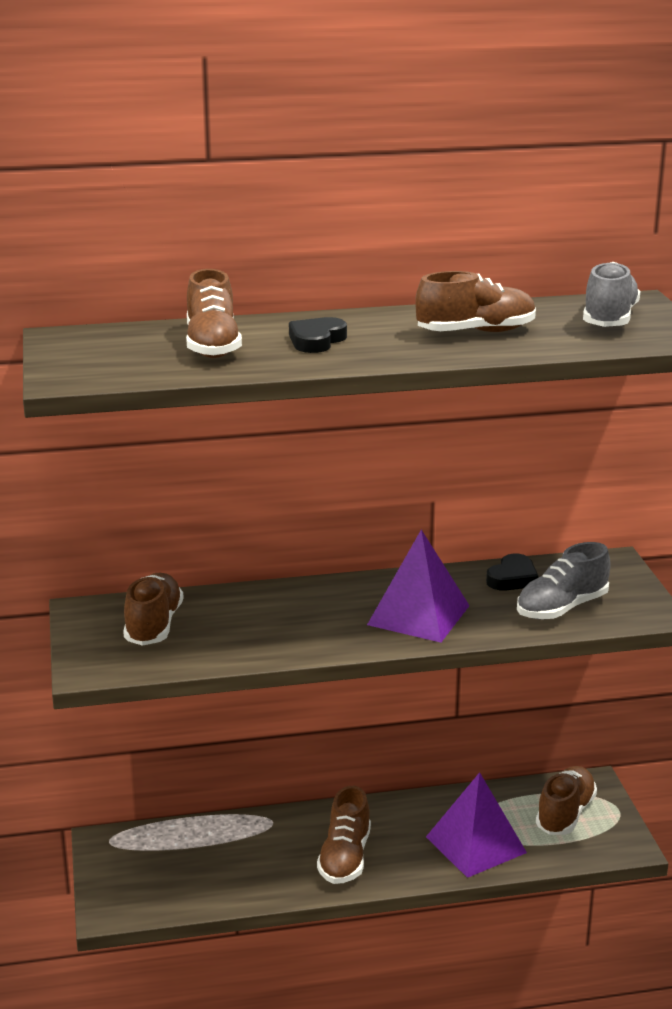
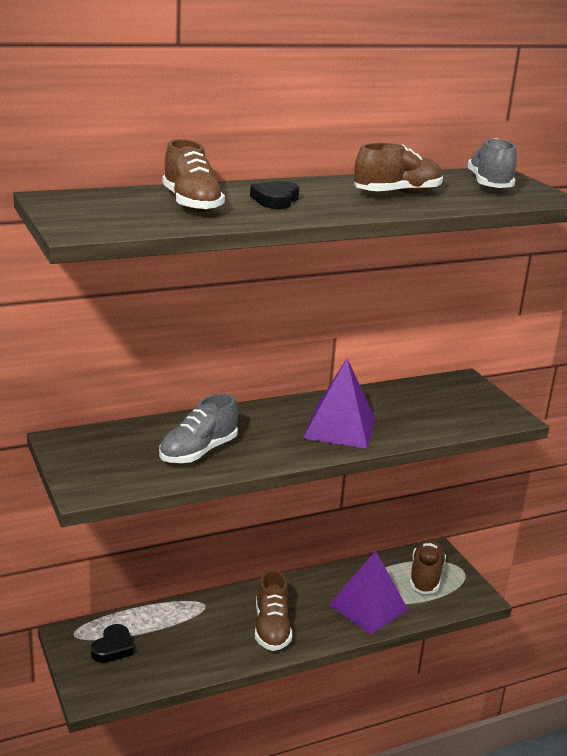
camera: 15 degrees left, 0 degrees up
(154, 625) = (127, 449): brown shoe -> none
(512, 578) = (397, 396): black heart -> black heart (113, 648)
(561, 608) = (445, 416): grey shoe -> grey shoe (198, 452)

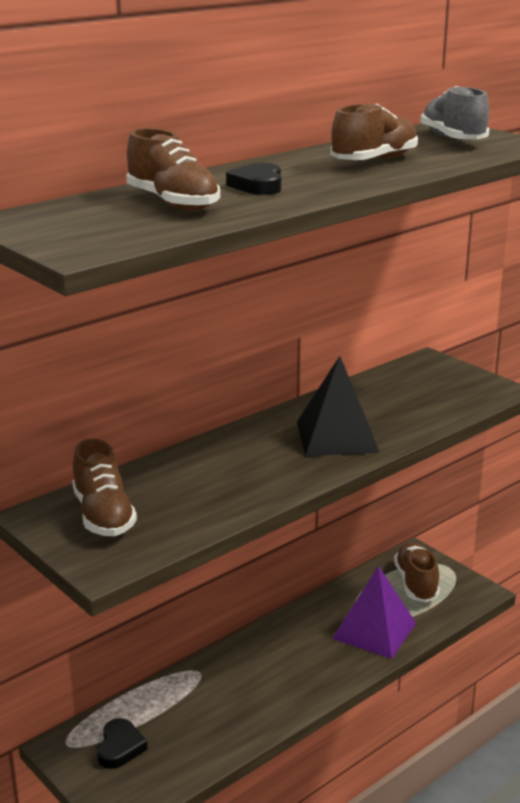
camera: 15 degrees left, 0 degrees up
(198, 452) = (202, 495): grey shoe -> none
(271, 628) = (285, 679): brown shoe -> brown shoe (103, 515)
(340, 428) = (337, 436): purple pyramid -> black pyramid

